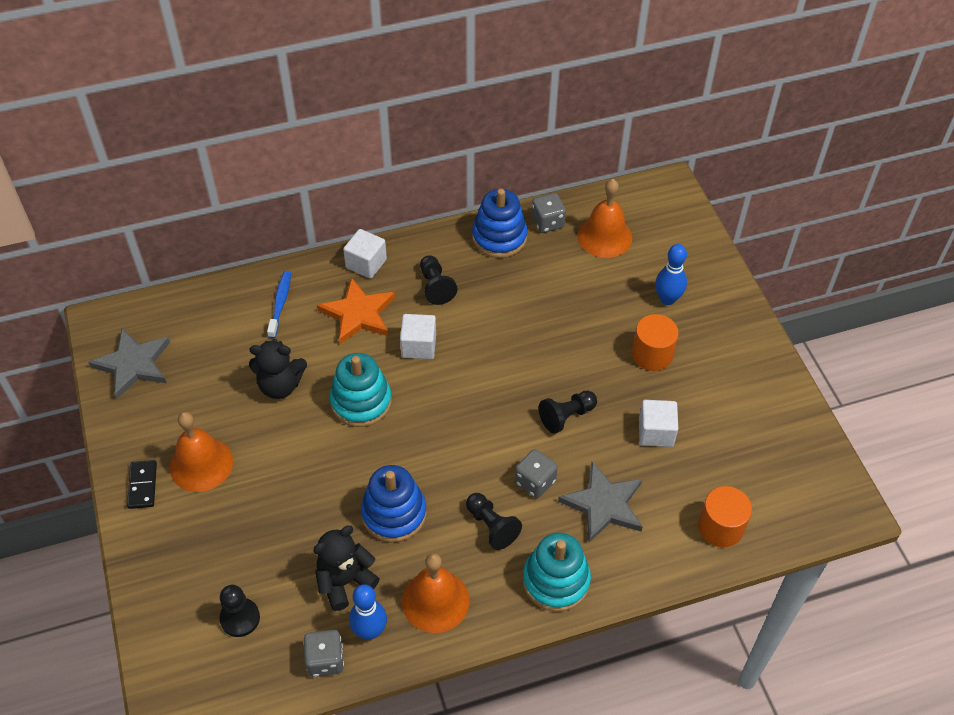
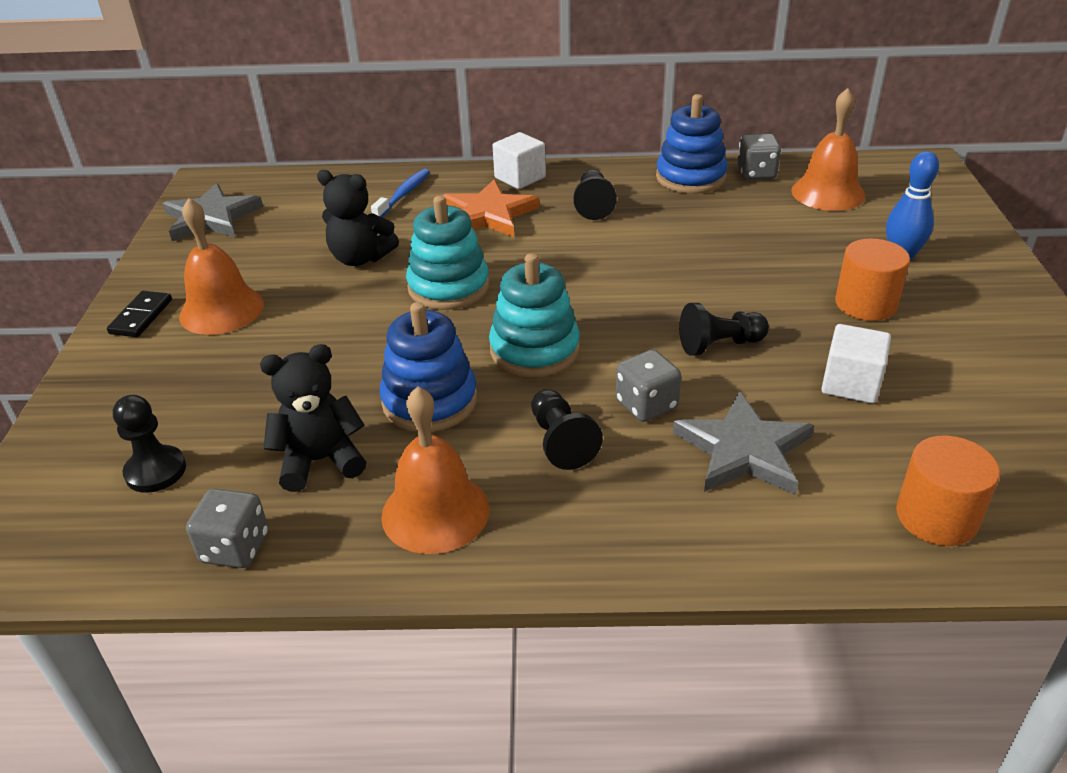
camera: 20 degrees right, 15 degrees down
(370, 631) = (320, 527): blue bowling pin -> none
(418, 346) = (547, 250): white cube -> none
(556, 581) = (633, 528): turquoise stacking toy -> turquoise stacking toy (534, 350)

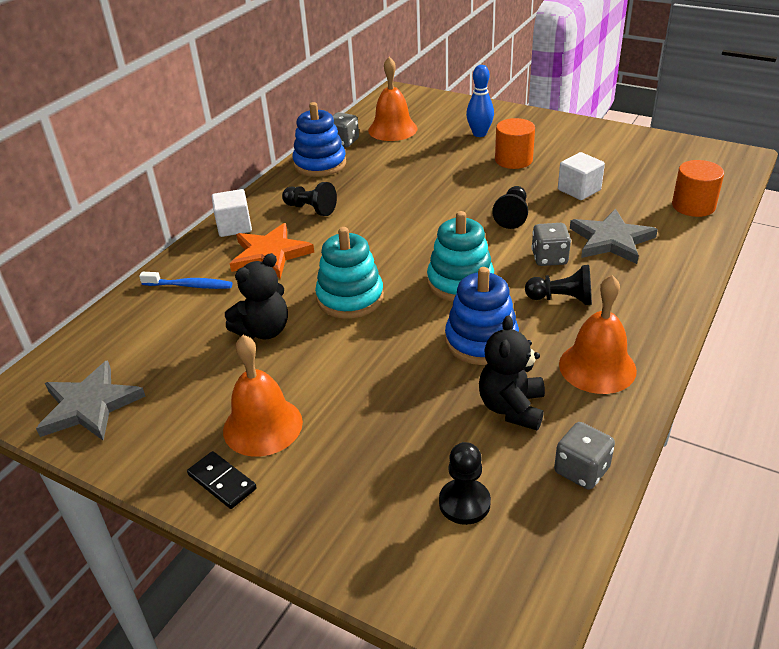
camera: 60 degrees left, 0 degrees up
(404, 194) = (190, 286): blue toothbrush -> blue toothbrush turned 135 degrees clockwise

